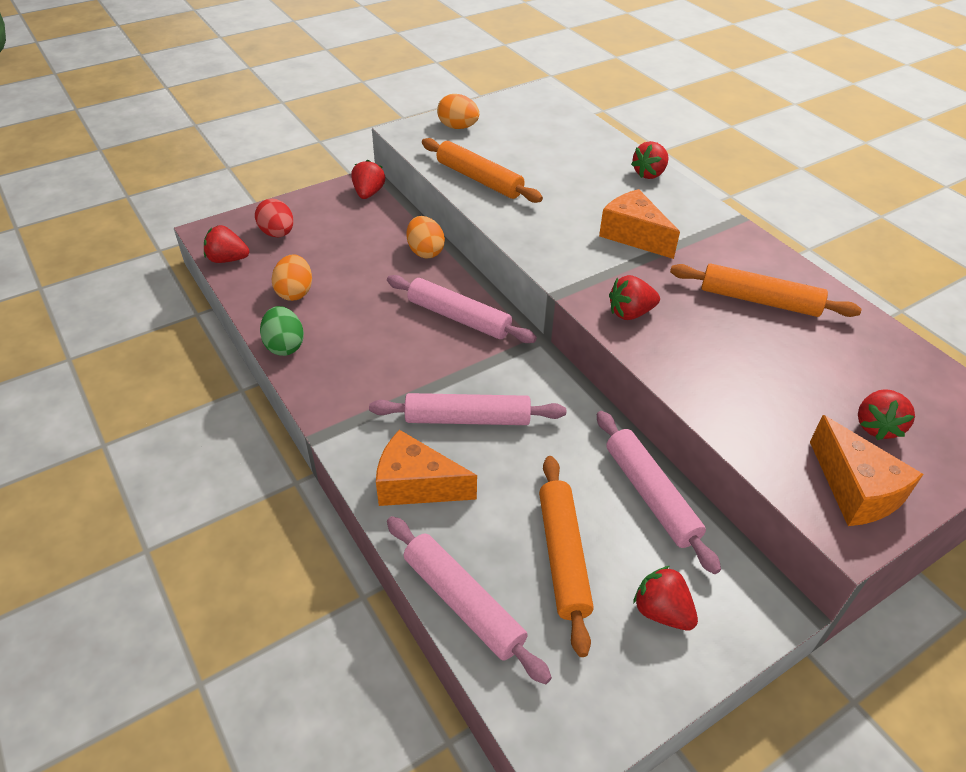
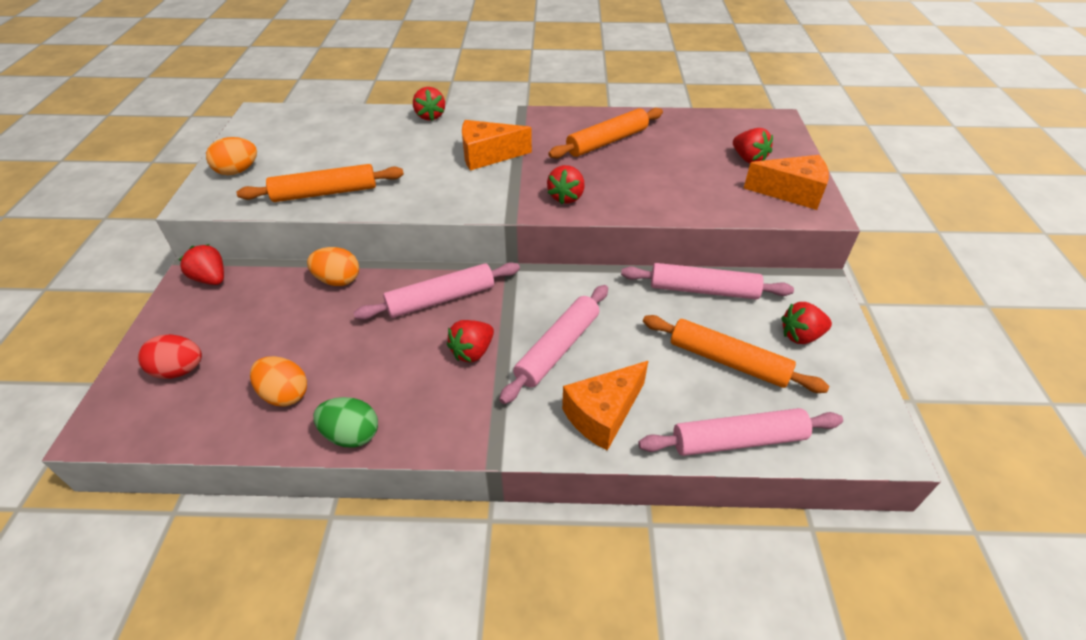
camera: 55 degrees left, 0 degrees up
(227, 259) = (166, 430): red strawberry -> red strawberry (472, 352)

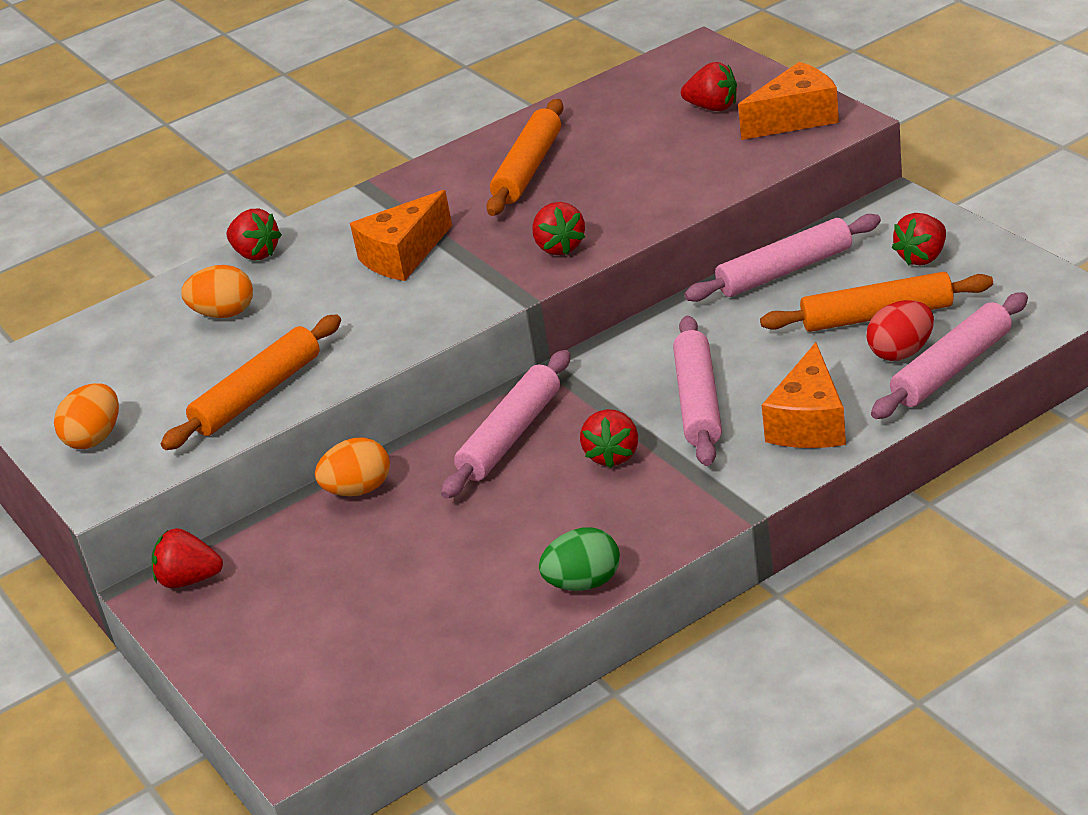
camera: 30 degrees left, 10 degrees down
(179, 370) = (303, 660): red egg -> red egg (901, 352)
(285, 394) = (461, 602): orange egg -> orange egg (224, 313)

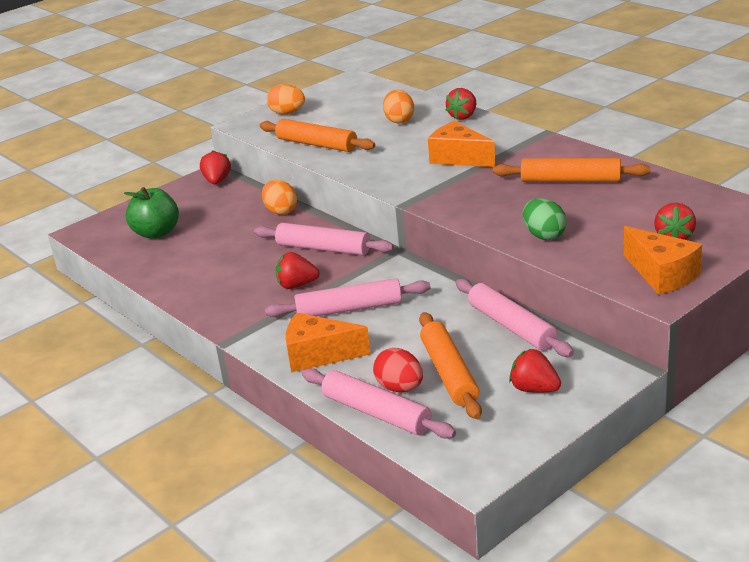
camera: 80 degrees right, 5 degrees down
(357, 637) = (156, 233): none -> green apple
(560, 247) = (466, 206): red strawberry -> none
(584, 583) = (178, 292): green egg -> green egg (544, 235)

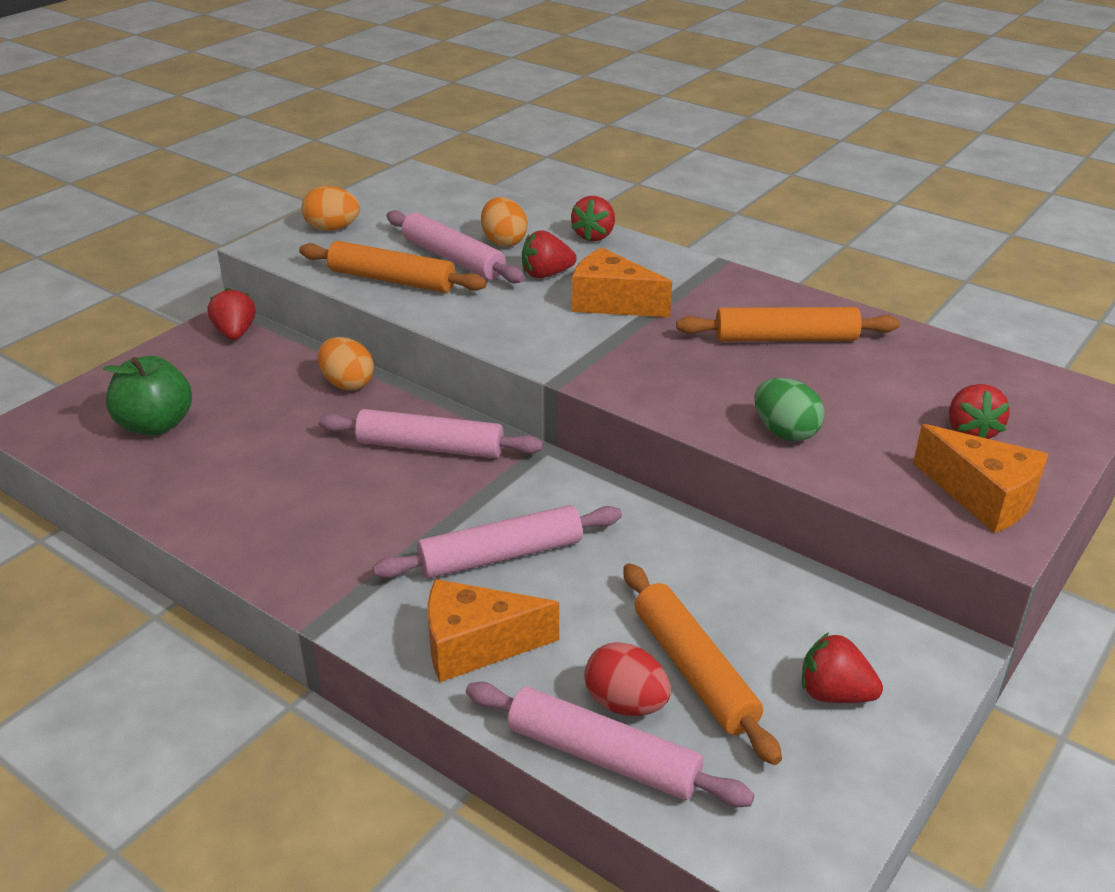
camera: 15 degrees left, 5 degrees up
(297, 285) = (406, 514): red strawberry -> red strawberry (546, 274)
(511, 326) = (758, 578): pink rolling pin -> pink rolling pin (452, 259)

